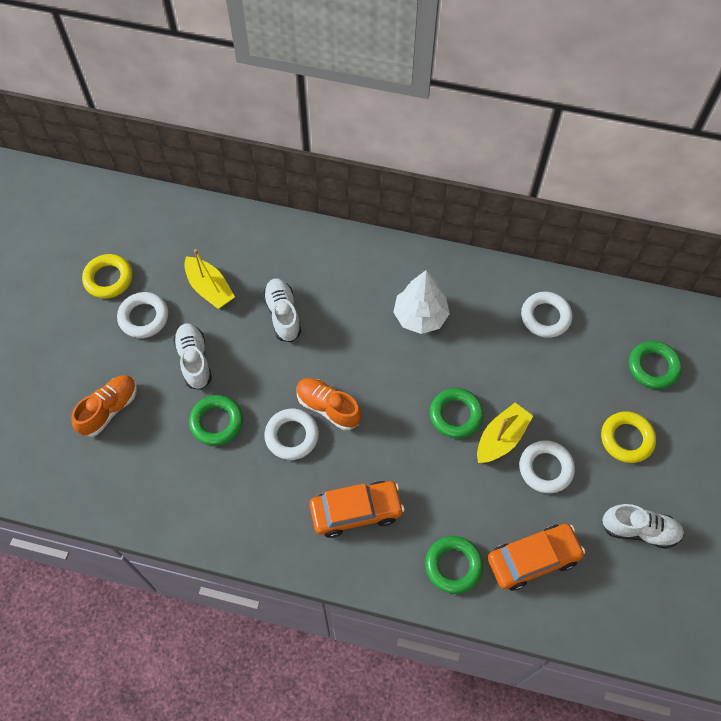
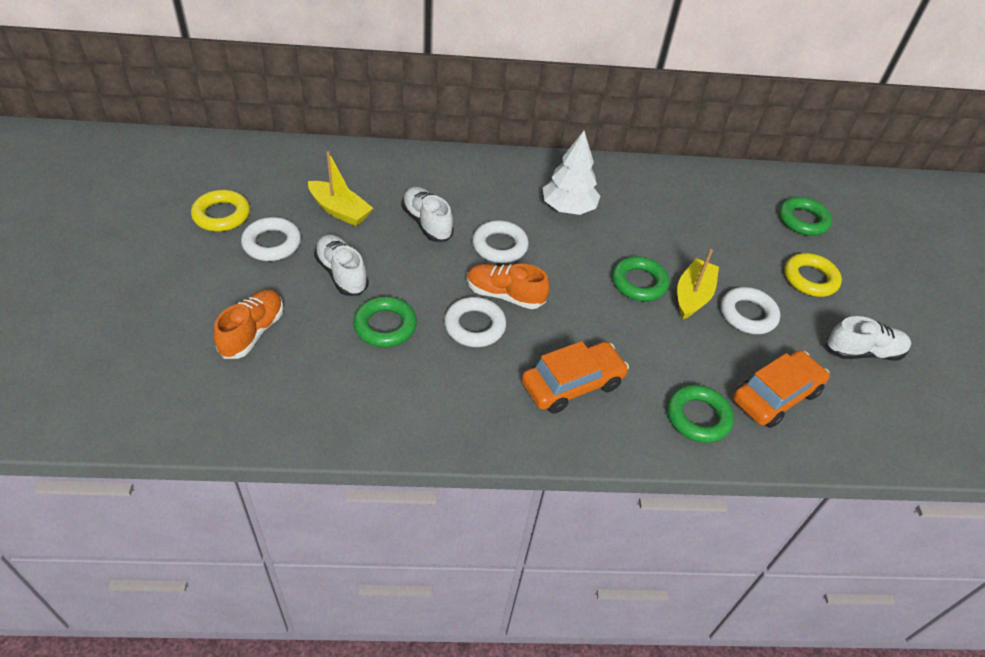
camera: 20 degrees left, 15 degrees down
(545, 317) = (687, 195): white ring -> white ring (500, 246)

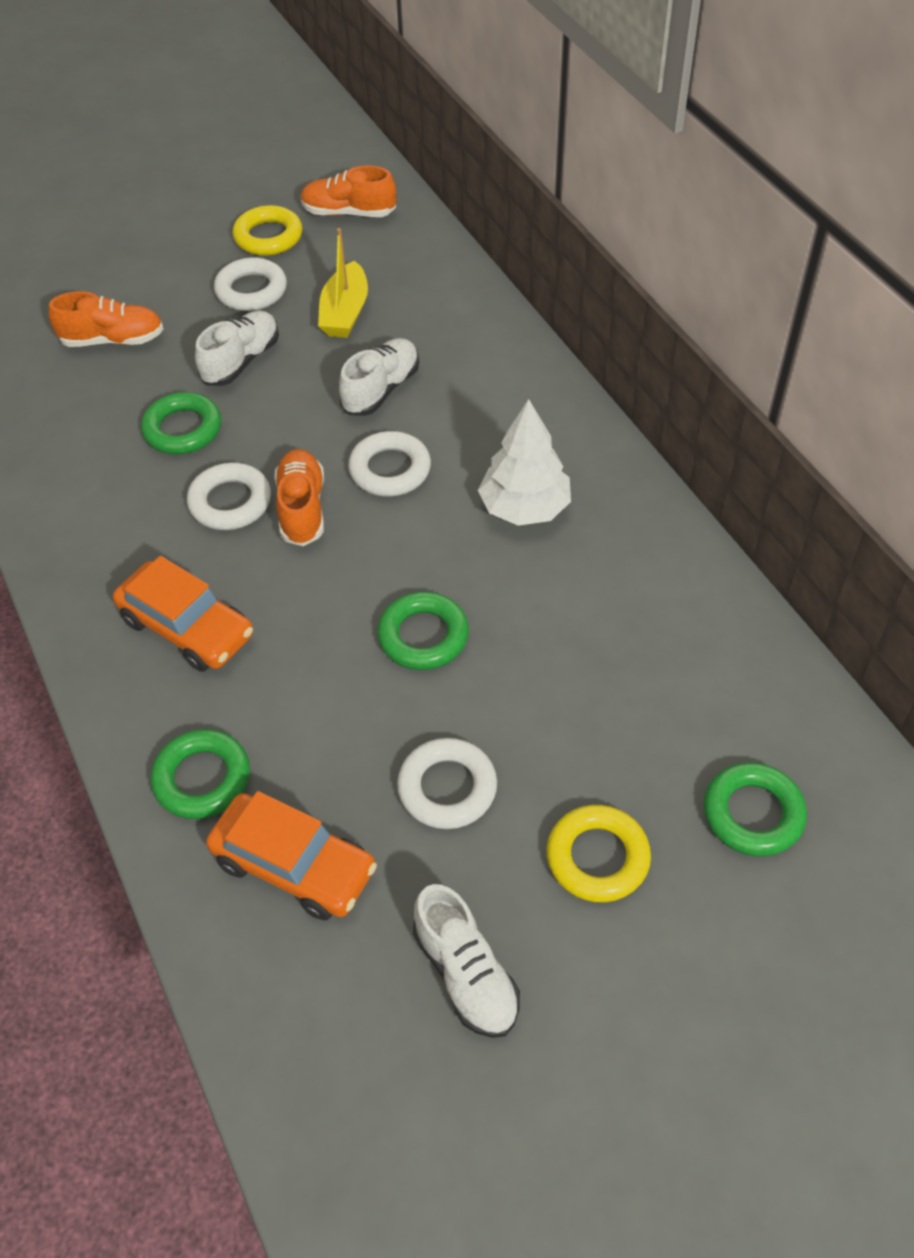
camera: 70 degrees right, 5 degrees up
(239, 171) = (349, 213): none -> orange shoe
(692, 296) = (440, 707): yellow boat -> none

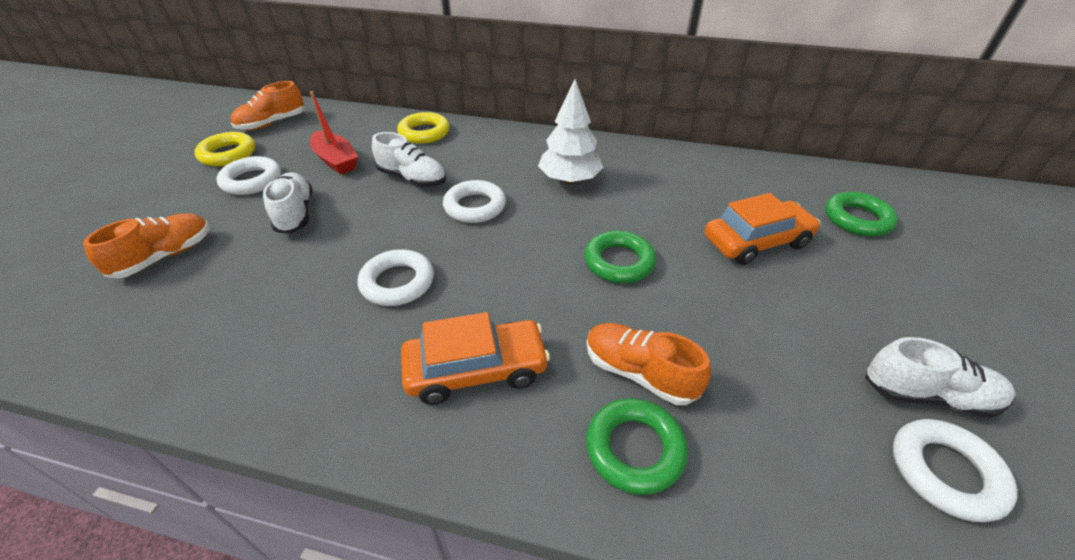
camera: 50 degrees left, 10 degrees down
(183, 429) = (300, 269): green ring -> none
(294, 865) = (768, 438): orange car -> orange car (756, 242)
(302, 508) = (452, 255): orange shoe -> orange shoe (639, 373)
(345, 313) = (336, 160): yellow boat -> red boat
(381, 390) = (412, 179): white shoe -> white shoe turned 135 degrees clockwise
(447, 788) = (754, 317): white ring -> white ring (945, 472)
(597, 857) = (855, 285): yellow ring -> yellow ring (424, 133)

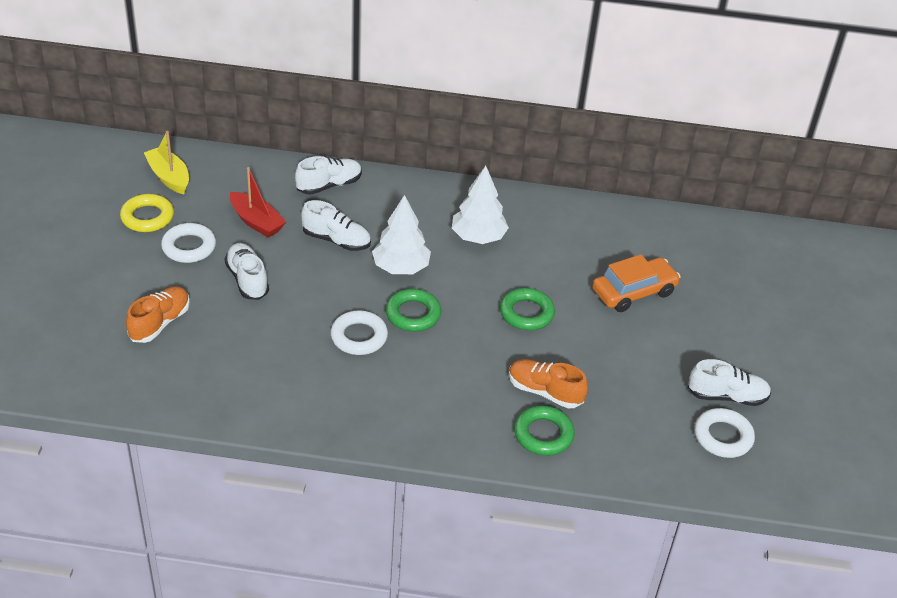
camera: 10 degrees left, 0 degrees up
(272, 123) = (169, 177): orange shoe -> yellow boat
(424, 133) = (329, 185): yellow ring -> white shoe
(475, 206) = (401, 267): white ring -> white tree
(476, 370) = (435, 395): orange car -> none
(857, 219) = (717, 268): green ring -> green ring (413, 314)

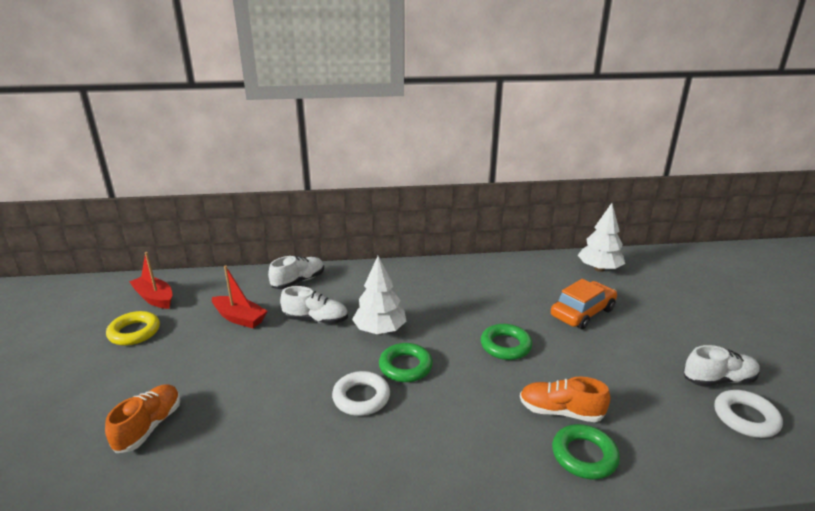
camera: 10 degrees left, 15 degrees down
(169, 177) = (154, 298): yellow boat -> red boat
(189, 247) = (177, 349): white ring -> none
(247, 280) = (238, 367): white shoe -> none
(478, 237) = (436, 296): white tree -> white tree (599, 269)

